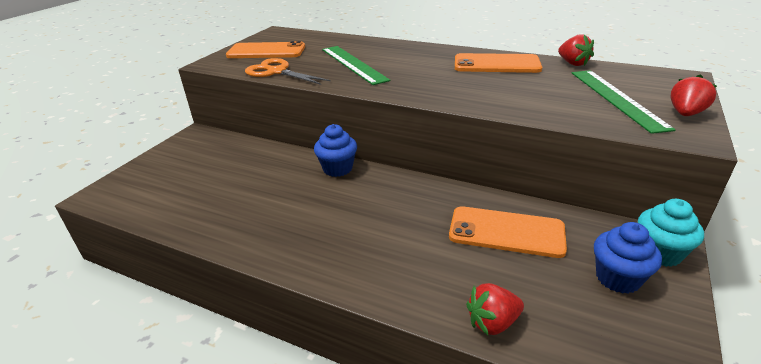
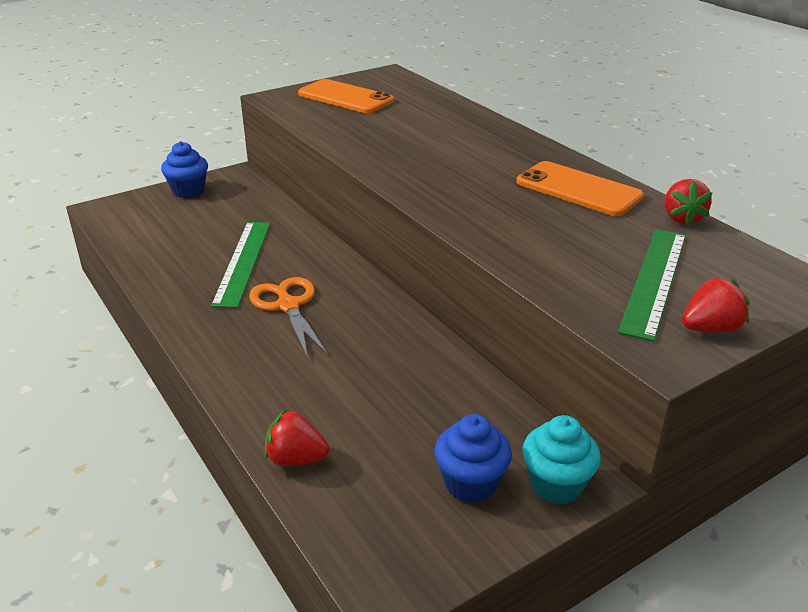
camera: 30 degrees right, 0 degrees up
(276, 72) = (324, 126): orange scissors -> orange scissors (288, 306)
(337, 168) = (328, 259): blue cupcake -> blue cupcake (188, 191)
(353, 64) = (413, 140): green ruler -> green ruler (243, 262)
(506, 232) = (416, 391): orange phone -> none

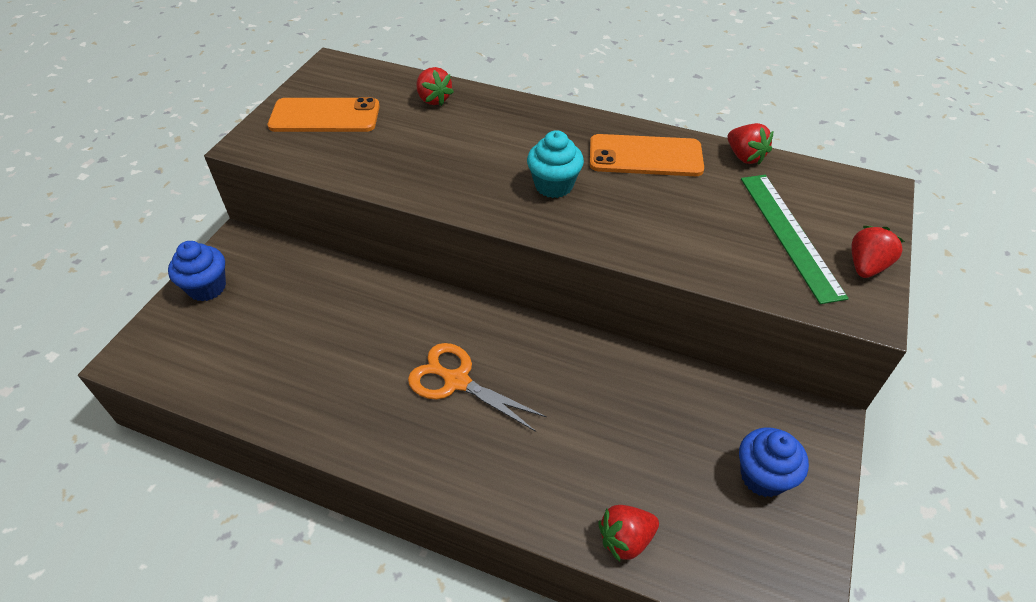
camera: 35 degrees left, 15 degrees up
(243, 262) = (361, 352): green ruler -> none
(439, 109) = (433, 99): none -> red strawberry
(556, 485) = (813, 440): turquoise cupcake -> turquoise cupcake (554, 185)

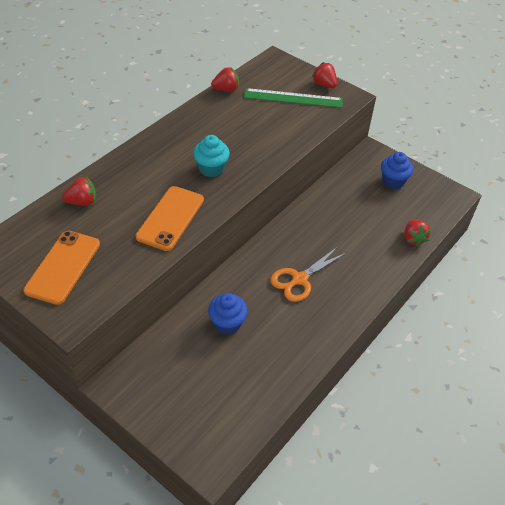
camera: 75 degrees left, 0 degrees up
(207, 287) = (157, 409): blue cupcake -> blue cupcake (227, 323)
(645, 156) = (205, 124): orange phone -> orange phone (170, 218)

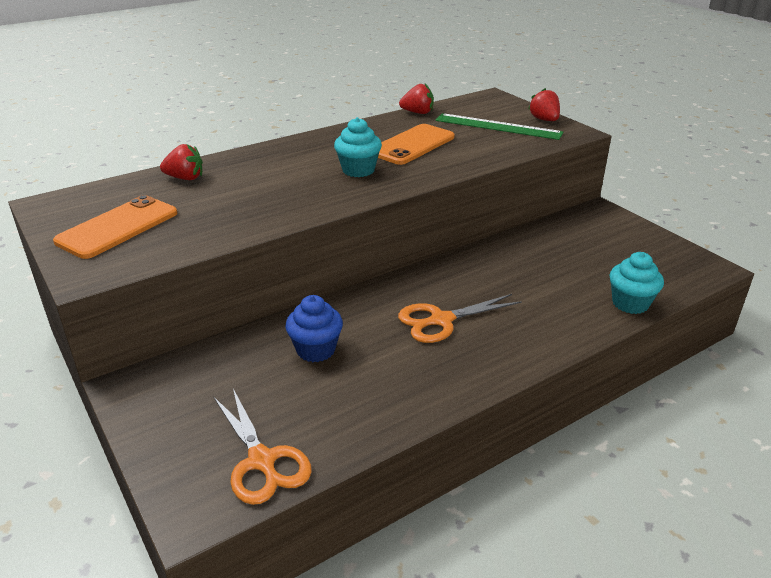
camera: 20 degrees right, 15 degrees down
(170, 218) = (278, 204): orange phone -> orange phone (412, 145)
(233, 418) = (262, 461): none -> orange scissors
(393, 181) = (620, 242): blue cupcake -> none
(413, 238) = (630, 303): red strawberry -> turquoise cupcake

